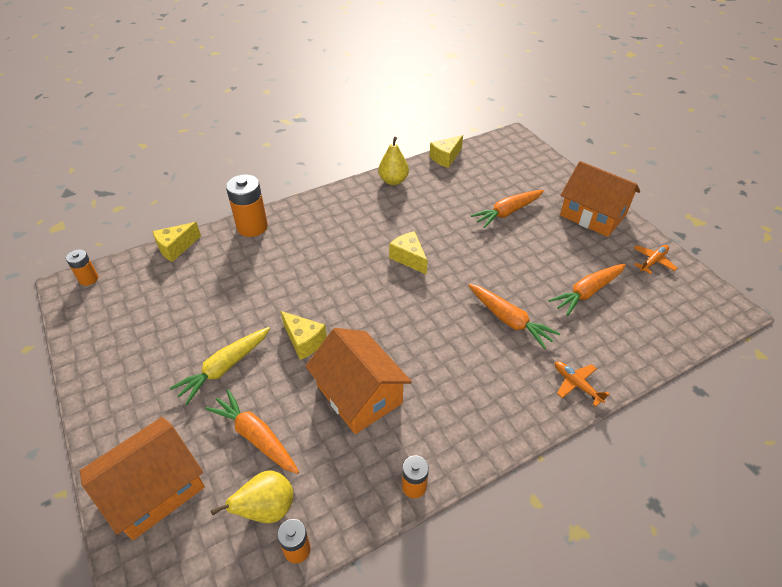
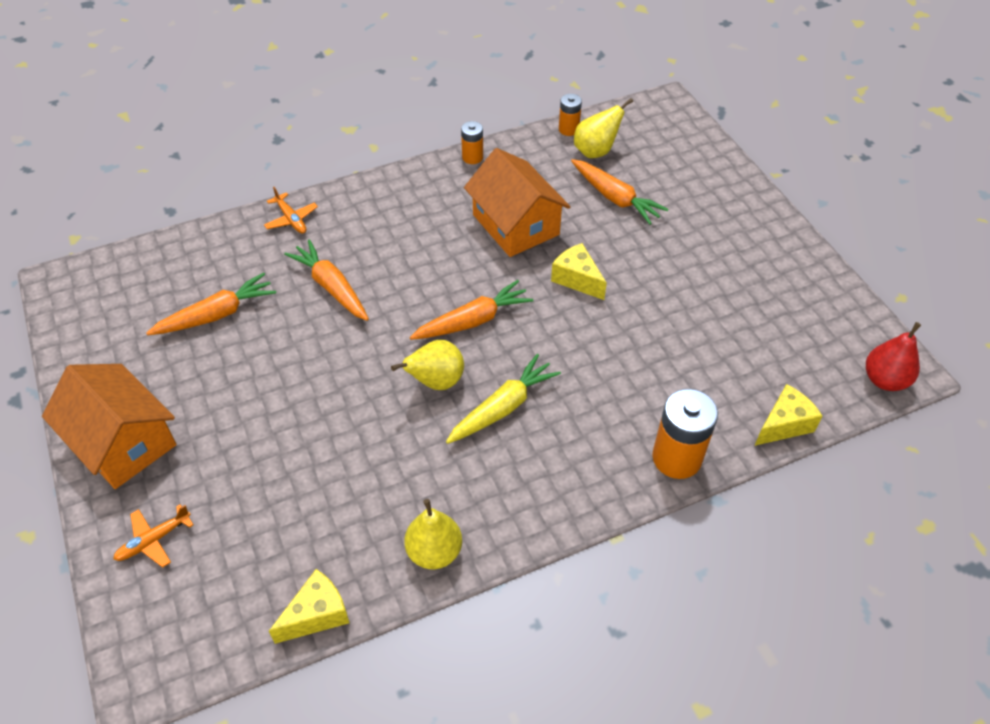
camera: 175 degrees left, 5 degrees up
(89, 279) = (884, 380): orange battery -> red pear
(154, 489) = (695, 168): orange house -> none
(224, 368) = (661, 257): yellow carrot -> yellow carrot (503, 407)
(409, 258) = (436, 382): yellow cheese -> yellow pear
(507, 212) = (258, 457): orange carrot -> orange carrot (473, 321)
(652, 261) = (98, 352): orange plane -> orange plane (154, 540)

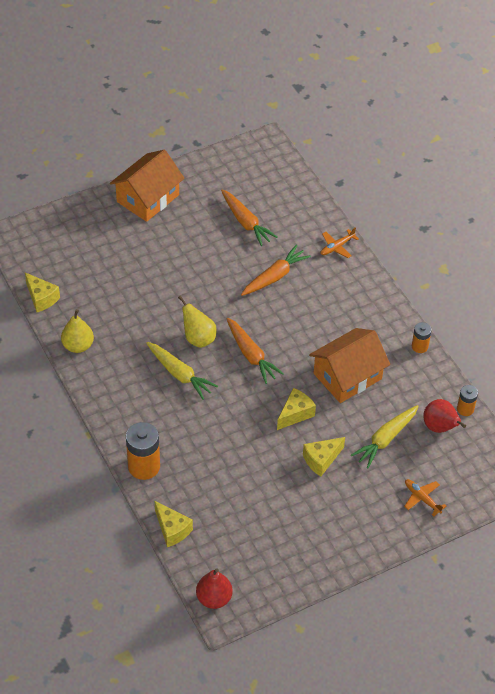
camera: 85 degrees right, 0 degrees up
(154, 540) = (85, 224): orange plane -> orange plane (422, 498)
(596, 151) = (440, 427): yellow pear -> red pear
(615, 198) = (385, 439): orange carrot -> yellow carrot
(650, 258) = (321, 460): none -> yellow cheese

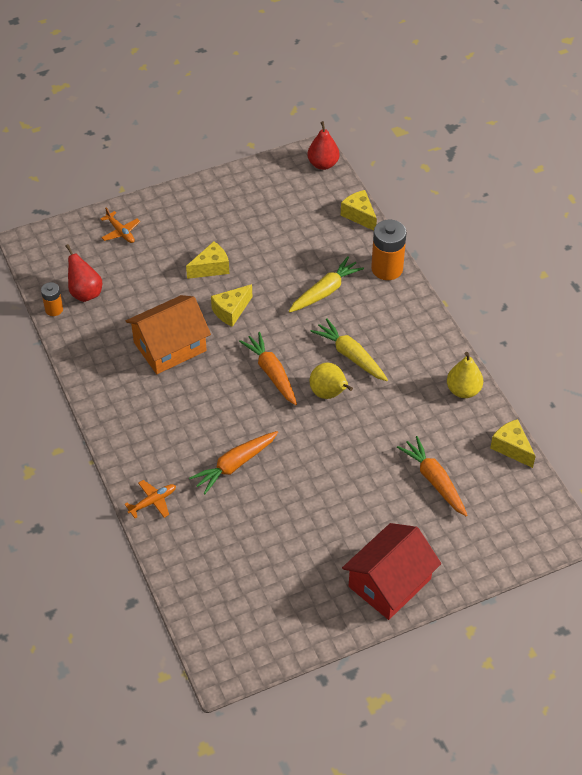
camera: 175 degrees left, 0 degrees up
(148, 198) = (389, 583): orange house -> red house
(246, 222) = (263, 541): orange carrot -> orange carrot (434, 480)
(385, 439) = (143, 284): yellow carrot -> yellow carrot (325, 291)
(419, 346) = (83, 375): orange battery -> none

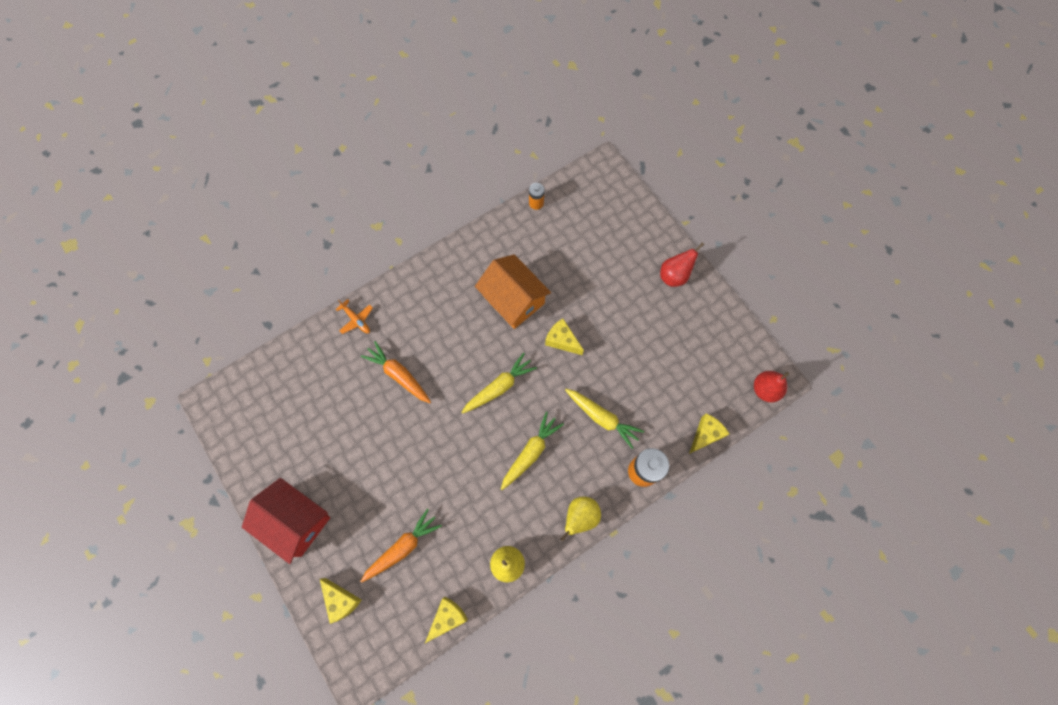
camera: 80 degrees right, 20 degrees up
(85, 293) = (558, 222): red pear -> red pear (674, 276)
(120, 232) = (633, 232): orange plane -> none
(211, 268) = (608, 314): yellow cheese -> yellow cheese (341, 600)
(271, 373) = (499, 387): orange carrot -> yellow carrot
(329, 394) = (484, 440): yellow pear -> yellow pear (580, 517)

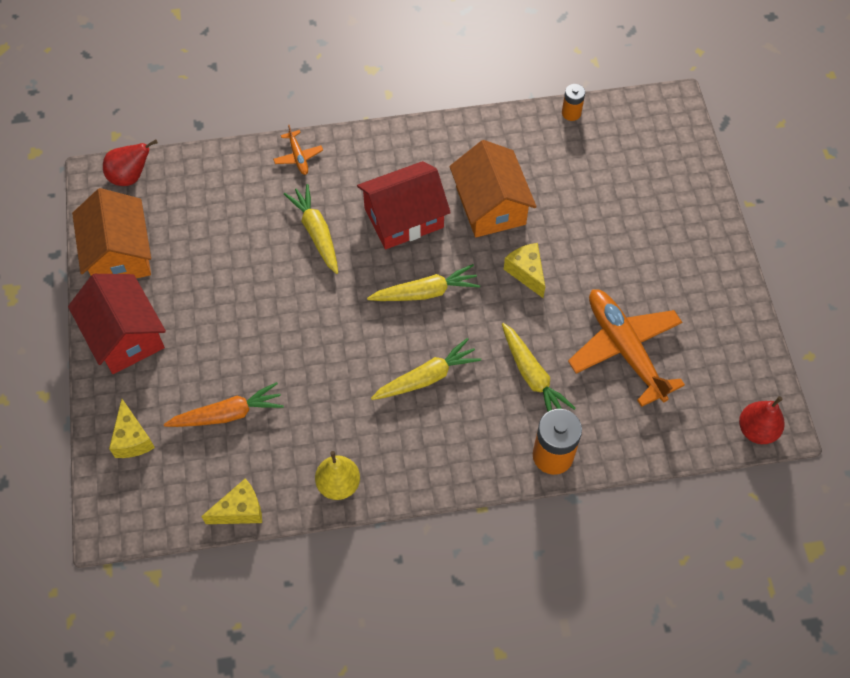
camera: 25 degrees right, 10 degrees down
(258, 457) = (119, 254): none -> orange house
(399, 375) = (316, 233): orange carrot -> yellow carrot
(456, 335) = (404, 218): none -> red house
(580, 517) = (450, 472): yellow pear -> none
(654, 369) = (625, 349): none -> orange plane
(674, 276) = (703, 256): red pear -> red pear (130, 177)
(705, 435) = (652, 449): yellow cheese -> none

